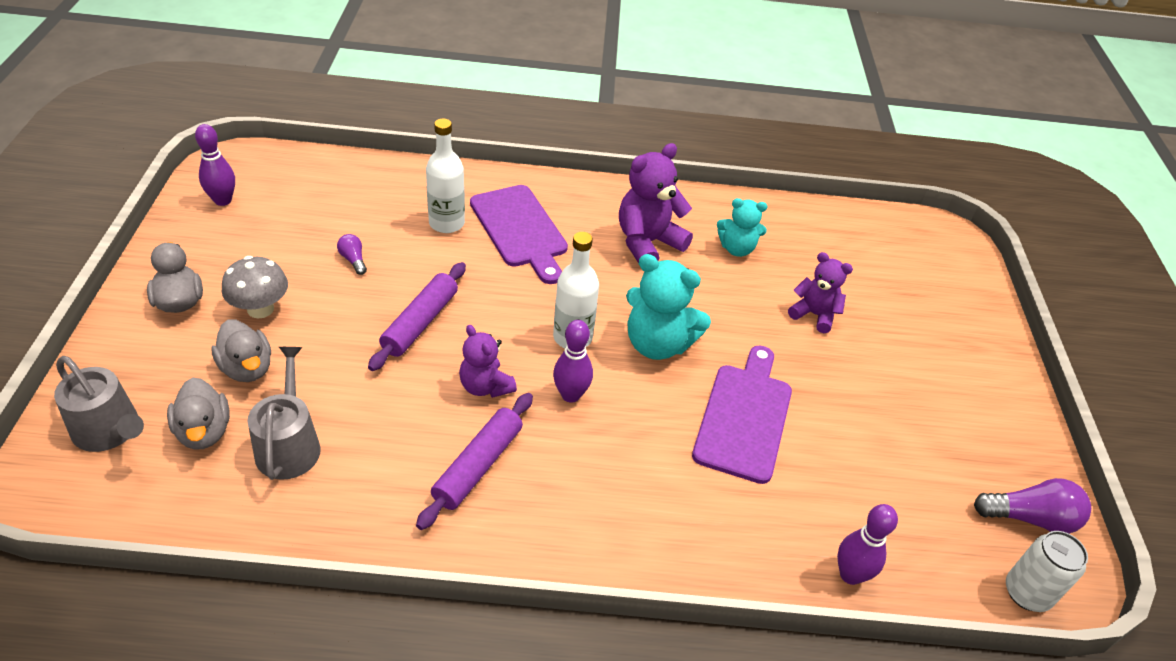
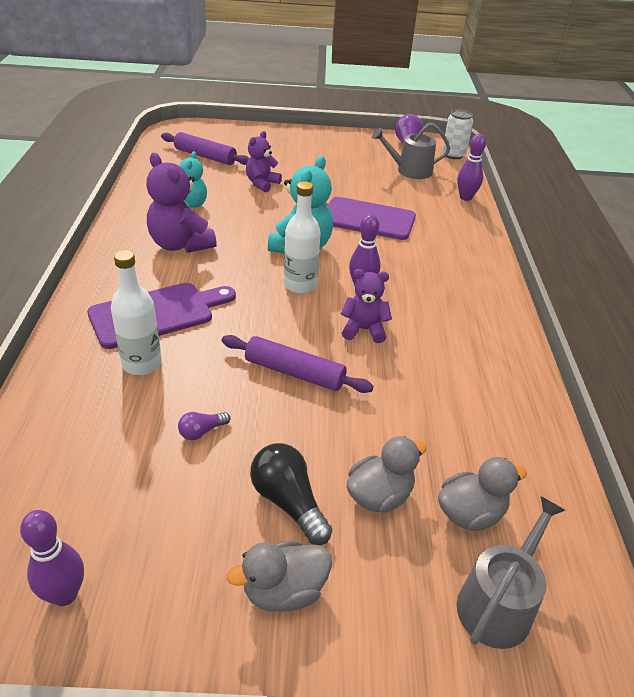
camera: 90 degrees left, 5 degrees down
(260, 309) = (288, 502): grey mushroom -> black light bulb
(289, 444) = (463, 444): grey watering can -> grey watering can (409, 171)
(477, 466) = (444, 331): purple rolling pin -> purple rolling pin (205, 156)
(485, 386) = (364, 330): purple teddy bear -> purple teddy bear turned 135 degrees counterclockwise

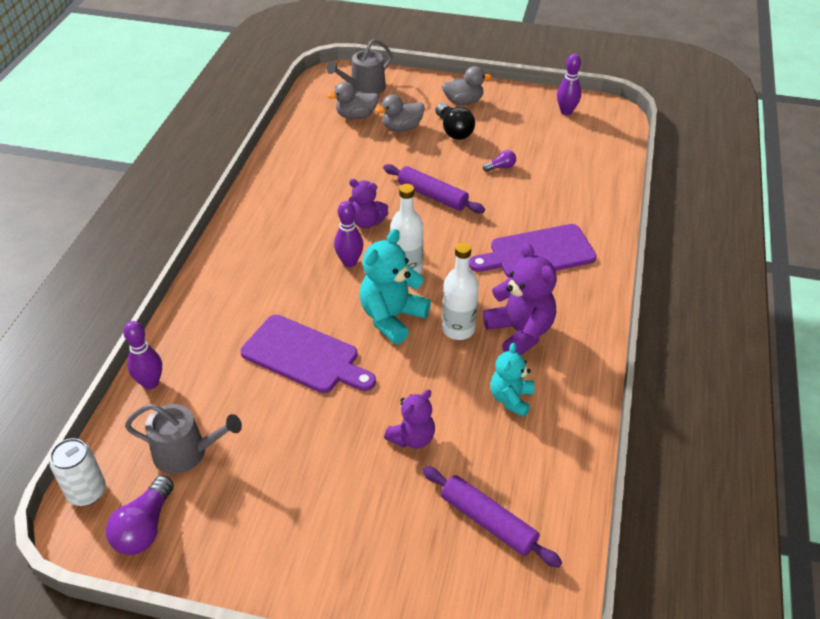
camera: 165 degrees left, 5 degrees up
(142, 364) = (544, 213): white bottle -> white bottle (458, 329)

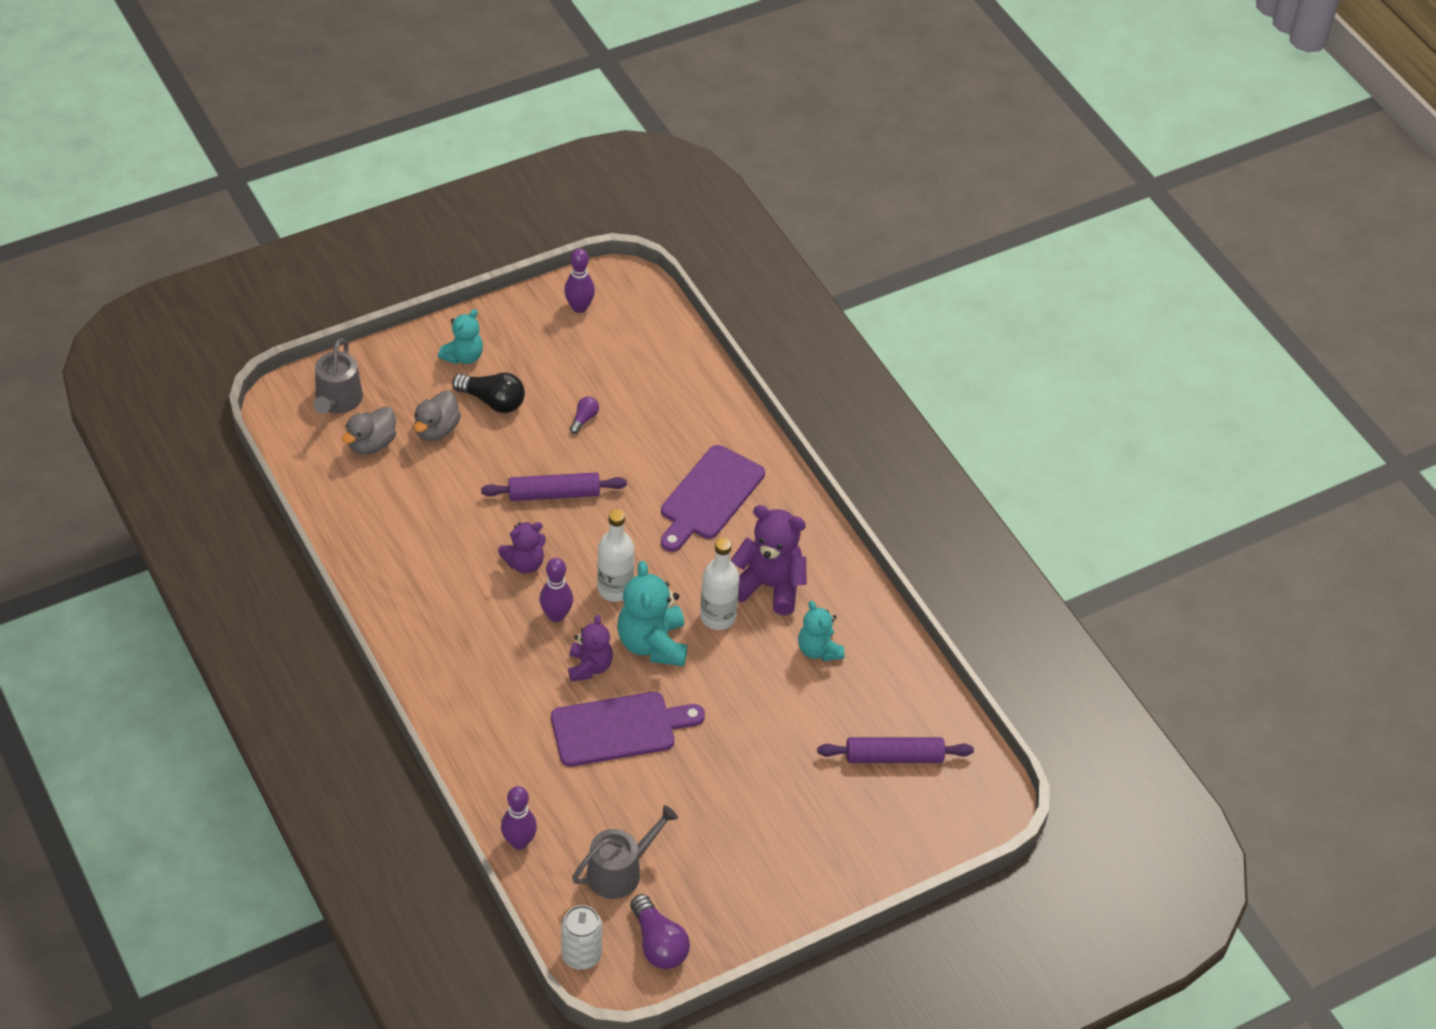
camera: 45 degrees left, 5 degrees up
(412, 438) = (778, 734): purple teddy bear -> purple teddy bear (589, 667)
(463, 102) = (463, 356): grey duck -> turquoise teddy bear

